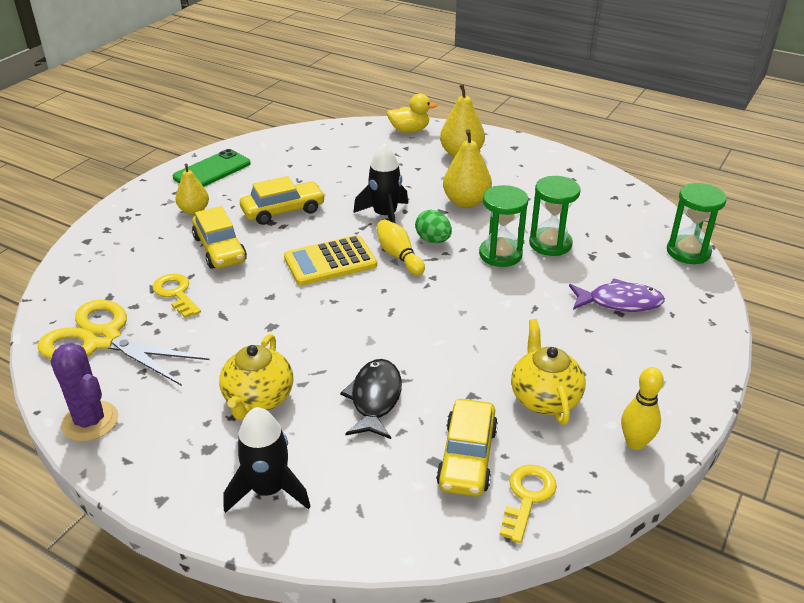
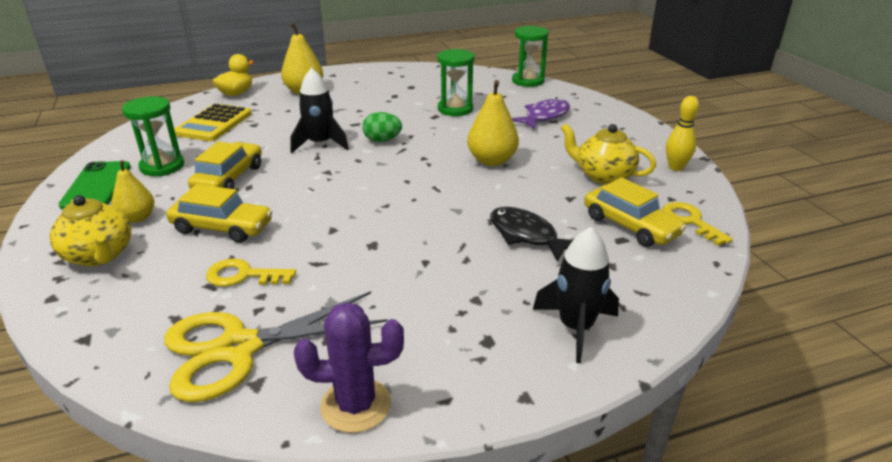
camera: 50 degrees left, 5 degrees down
(258, 399) = (457, 288): yellow teapot -> yellow teapot (99, 255)
(330, 262) = (335, 186): yellow calculator -> yellow calculator (214, 124)
(399, 256) = (378, 159): yellow bowling pin -> none
(466, 202) = (361, 113): yellow pear -> yellow pear (492, 161)
(500, 254) = (439, 127): green hourglass -> green hourglass (162, 166)

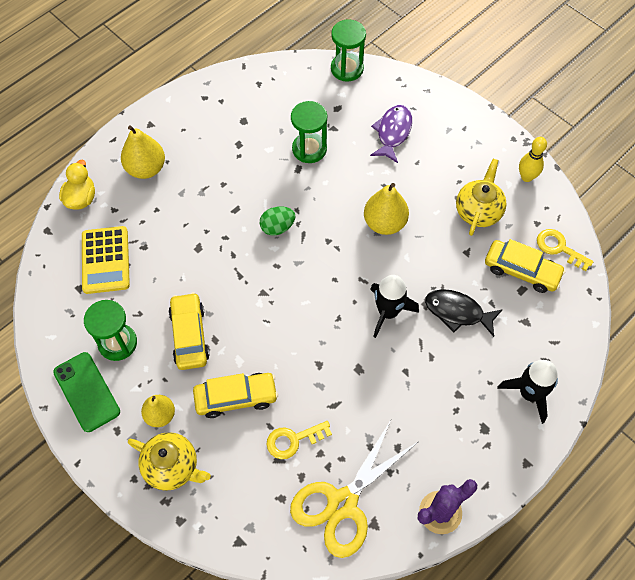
camera: 25 degrees left, 30 degrees up
(320, 144) = (228, 254): black rocket -> black rocket (388, 312)
(603, 176) = (478, 211): yellow teapot -> yellow teapot turned 105 degrees clockwise

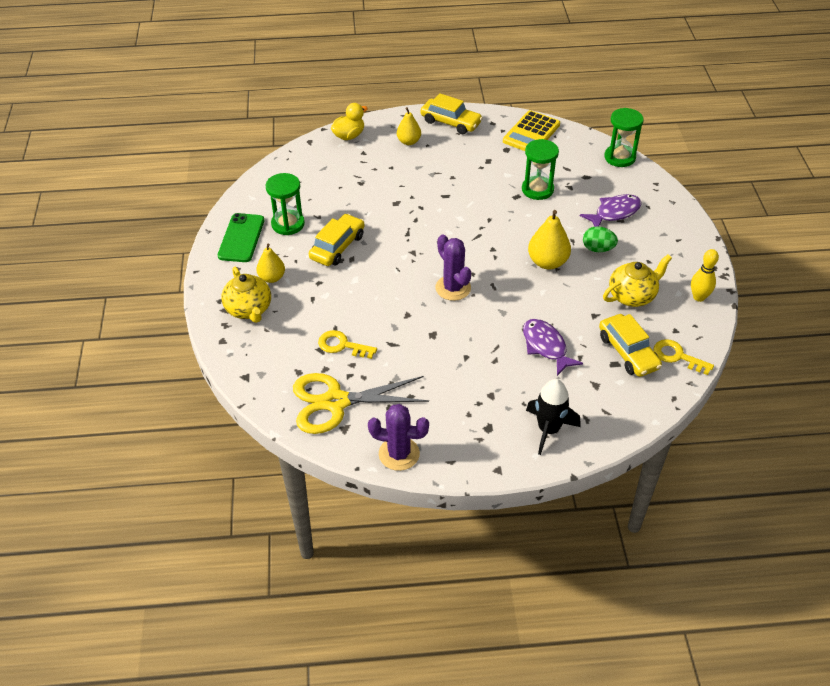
camera: 40 degrees right, 15 degrees down
(106, 260) = (328, 176): yellow calculator -> yellow calculator (531, 133)
(146, 168) = (409, 141): yellow pear -> yellow pear, size x0.66
(236, 397) = (330, 298): yellow car -> yellow car (451, 122)
(277, 227) = (464, 221): green egg -> green egg (598, 249)
(332, 307) = (453, 288): none -> purple cactus
(388, 312) = (491, 315): black rocket -> none
(457, 312) = (546, 346): black fish -> purple fish
(559, 248) = (677, 356): yellow key -> yellow key turned 45 degrees counterclockwise

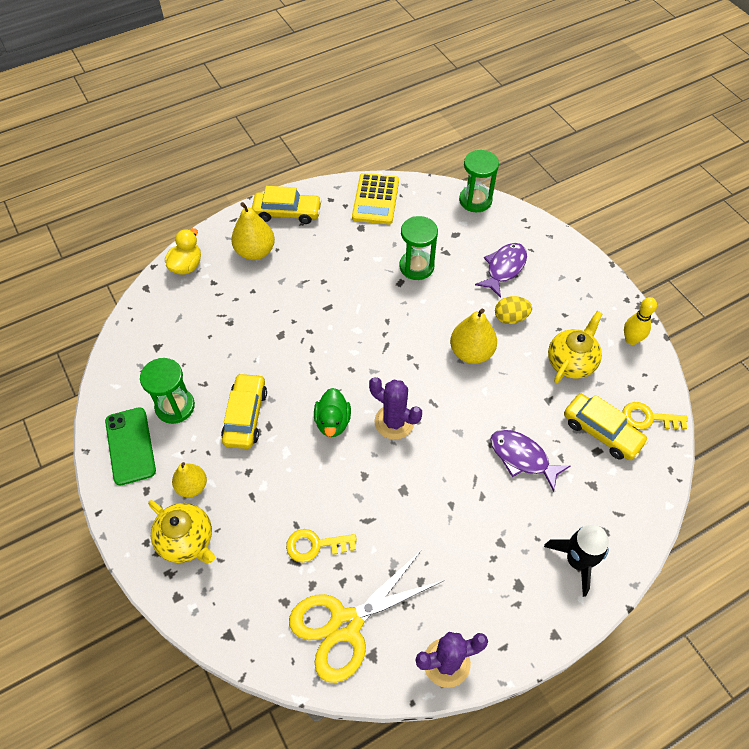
camera: 25 degrees left, 10 degrees up
(403, 272) = (333, 422): none -> green duck
(409, 141) = (255, 252): yellow pear -> yellow pear, size x1.52
(598, 249) = (510, 318): green egg -> yellow egg

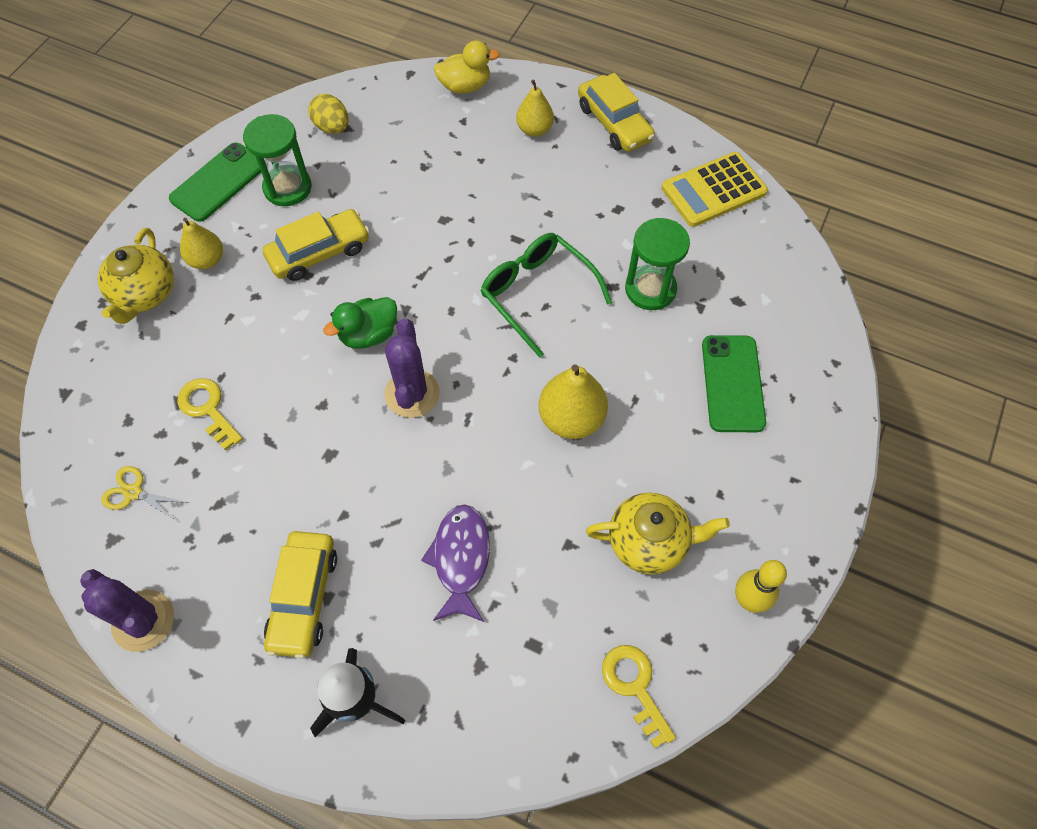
camera: 55 degrees right, 5 degrees up
(255, 252) = (534, 129): yellow pear -> yellow pear, size x0.66
(345, 624) = (133, 492): yellow scissors -> yellow scissors, size x0.43
(375, 320) = (537, 294): none -> green glasses
(475, 200) = (813, 291): green hourglass -> none
(504, 268) = (732, 383): purple fish -> green phone
(510, 318) = (660, 433): yellow egg -> yellow egg (332, 127)
(602, 432) = (568, 636): yellow car -> yellow car (304, 598)

